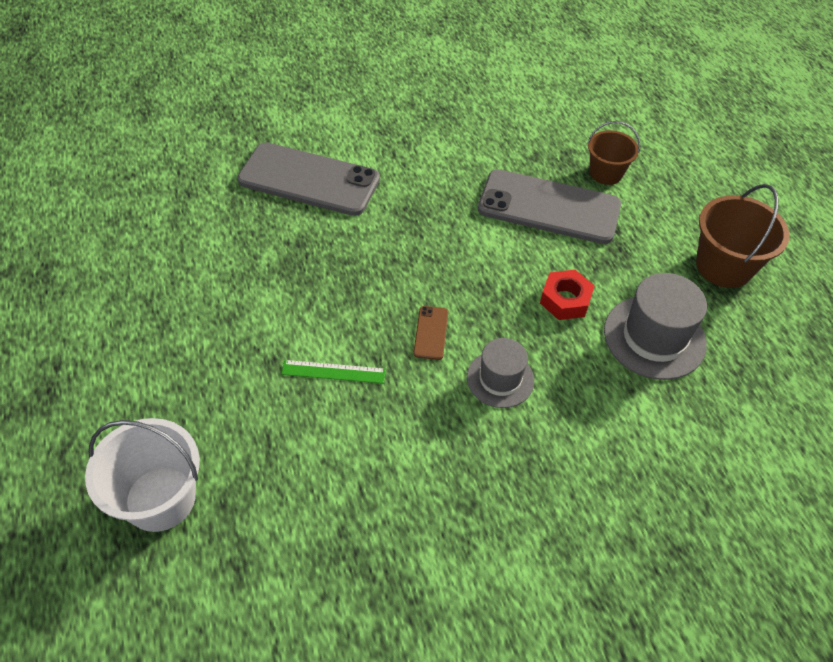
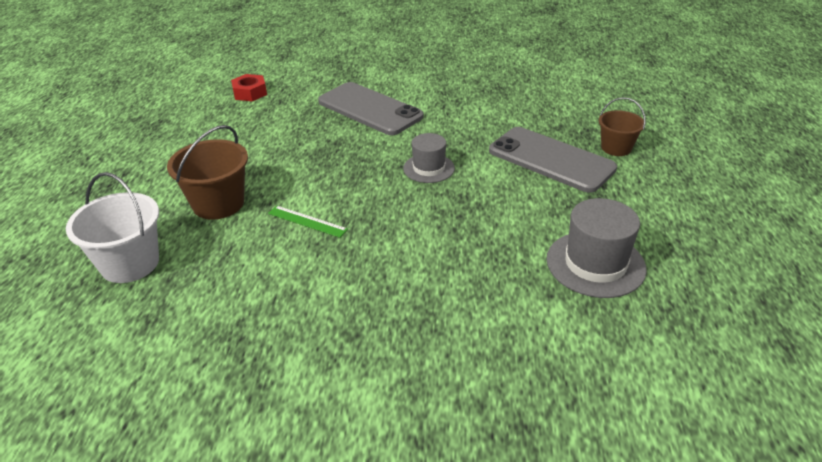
camera: 25 degrees right, 15 degrees down
(431, 333) = (399, 215): brown phone -> none
(500, 379) = (436, 258): grey hat -> grey hat (428, 168)
(565, 300) = (527, 220): red nut -> red nut (250, 93)
(724, 266) = (694, 230): brown bucket -> brown bucket (218, 204)

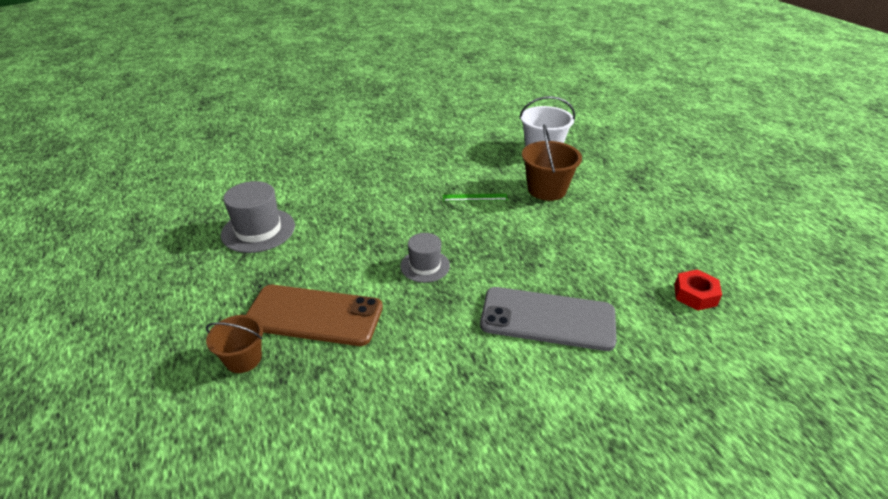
camera: 150 degrees right, 0 degrees up
(551, 159) = (314, 315): grey phone -> brown phone

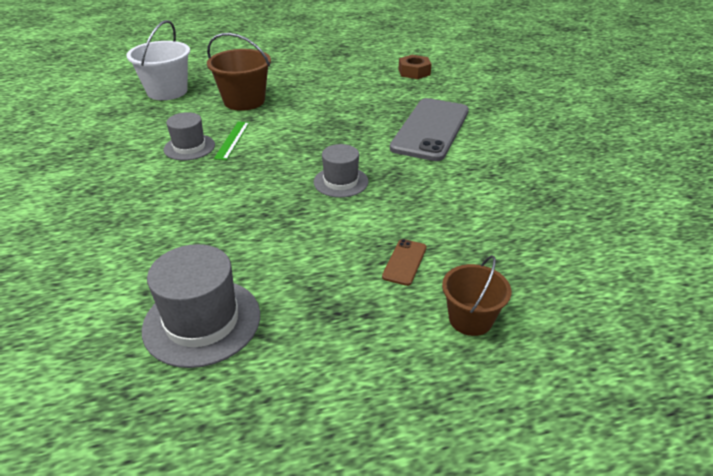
camera: 80 degrees left, 0 degrees up
(314, 315) = (404, 262): brown phone -> brown phone, size x0.41
(456, 181) = (189, 147): none -> grey hat
(695, 295) = (414, 72): red nut -> brown nut

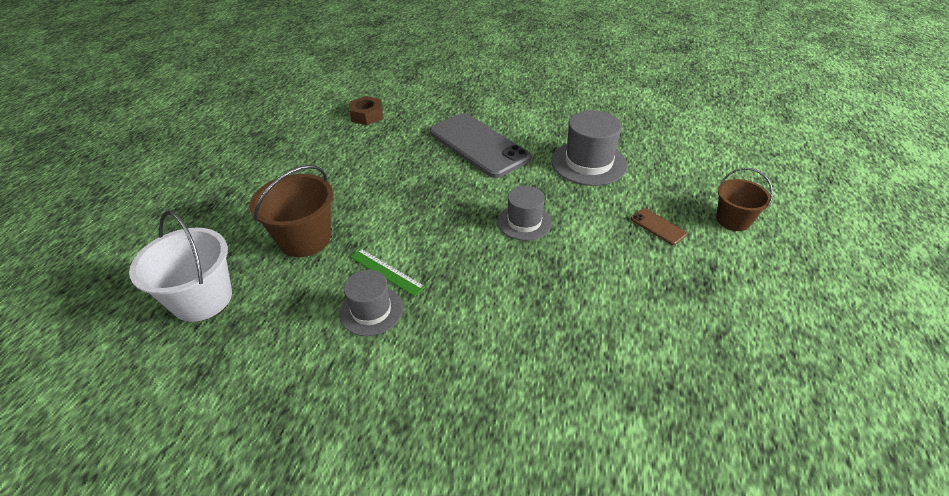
camera: 60 degrees left, 5 degrees up
(202, 321) = (689, 371): grey hat -> grey hat (588, 163)

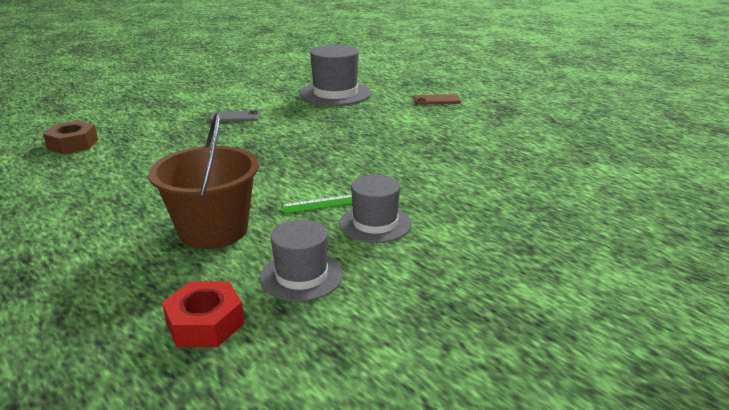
camera: 55 degrees left, 15 degrees down
(202, 299) = (205, 323): white bucket -> red nut
(478, 145) = (234, 117): grey phone -> grey phone, size x0.41
(524, 222) = (363, 133): grey hat -> grey hat (301, 276)
(733, 220) = (462, 82): brown bucket -> none

